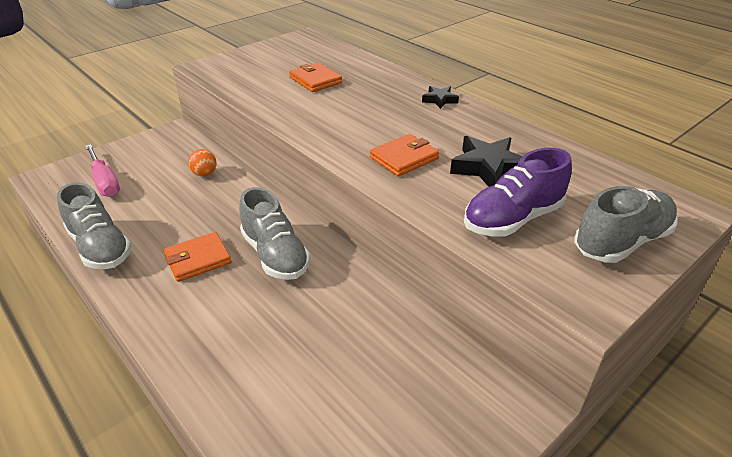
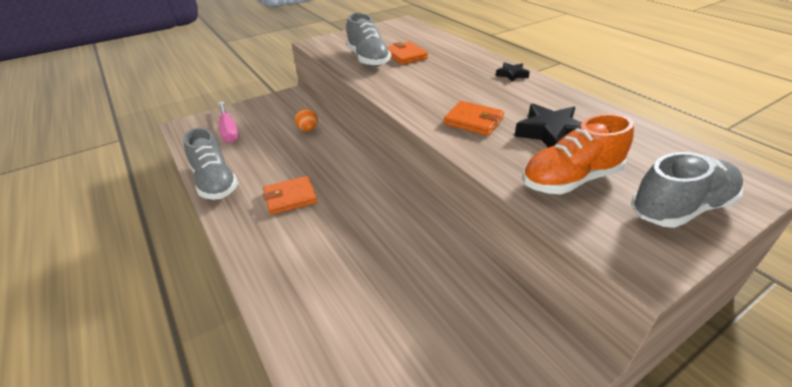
camera: 10 degrees right, 0 degrees up
(275, 255) = (354, 199): grey shoe -> grey shoe (368, 59)
(404, 158) = (473, 121): orange wallet -> orange wallet turned 60 degrees clockwise
(512, 219) = (570, 180): purple shoe -> orange shoe

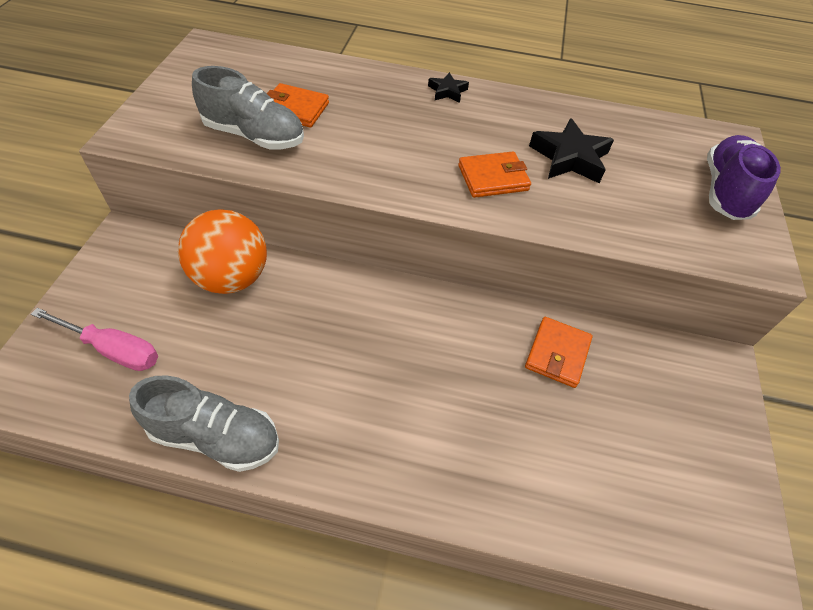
camera: 50 degrees left, 15 degrees up
(290, 198) = (344, 386): orange wallet -> orange wallet (557, 354)
(308, 129) = (232, 278): orange ball -> orange ball, size x2.27
(570, 180) = (641, 206): orange shoe -> none
(680, 209) = (725, 191): grey shoe -> purple shoe

